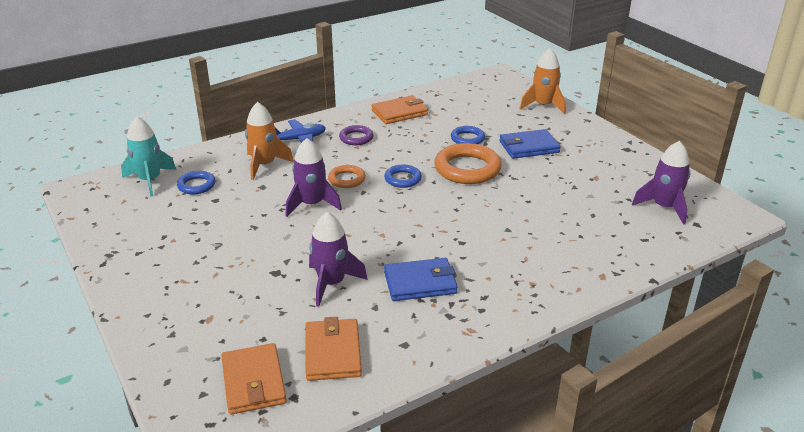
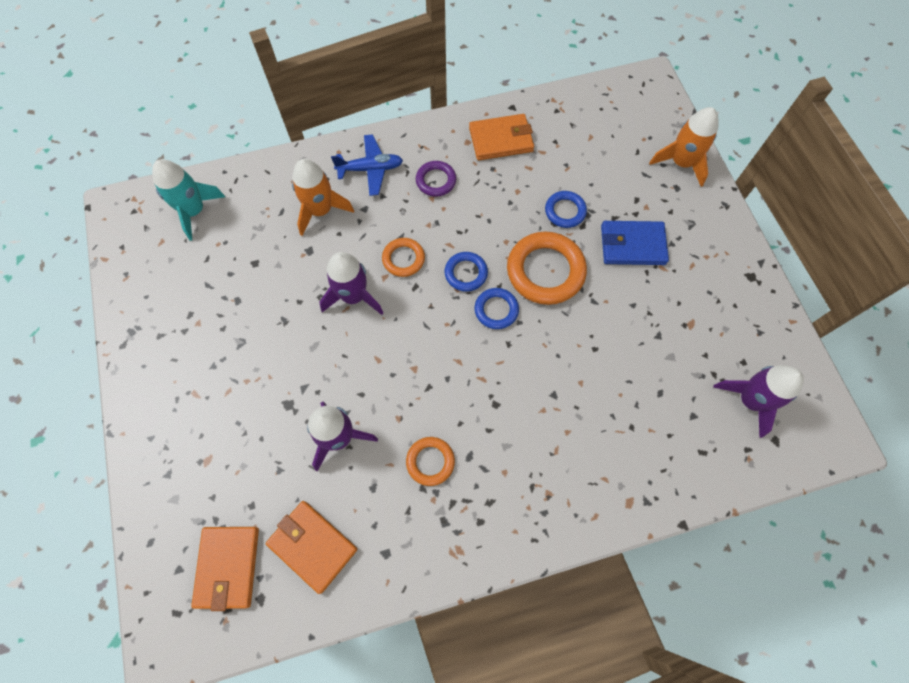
camera: 15 degrees right, 35 degrees up
(196, 185) = (240, 232): blue ring -> blue ring (496, 310)
(333, 352) = (313, 546): orange wallet -> orange wallet turned 60 degrees counterclockwise
(420, 283) = (430, 461): blue wallet -> orange ring

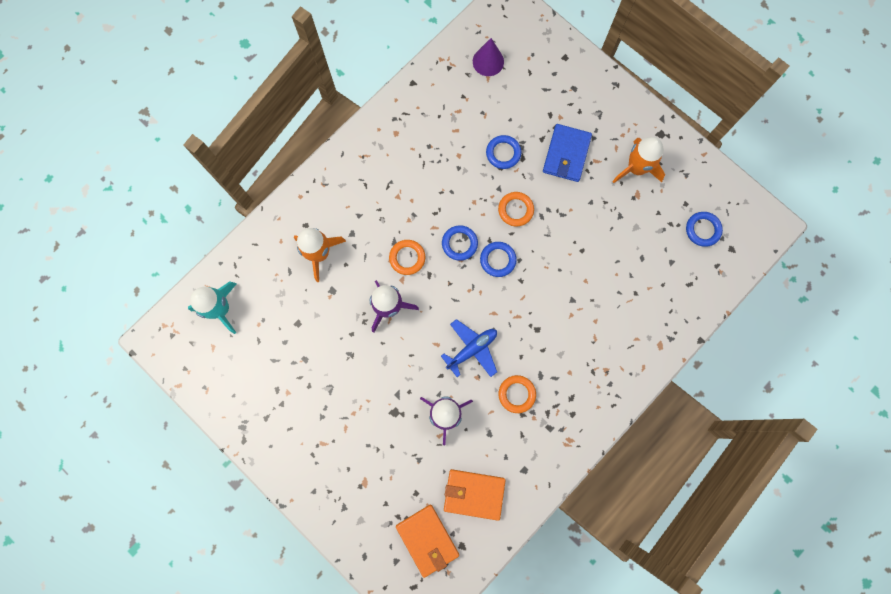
camera: 30 degrees left, 10 degrees up
(370, 169) = (335, 198): blue plane -> blue plane (472, 349)
(436, 181) = (392, 180): purple ring -> none
(501, 140) = (421, 117): orange wallet -> none
(545, 271) = (515, 210): orange ring -> orange ring, size x0.55
(600, 123) = (488, 61): none -> purple cone
(632, 245) = (566, 154): blue wallet -> blue wallet turned 45 degrees counterclockwise
(681, 163) = (566, 65): orange rocket -> orange rocket (636, 168)
(750, 400) = (702, 230): purple rocket -> blue ring

